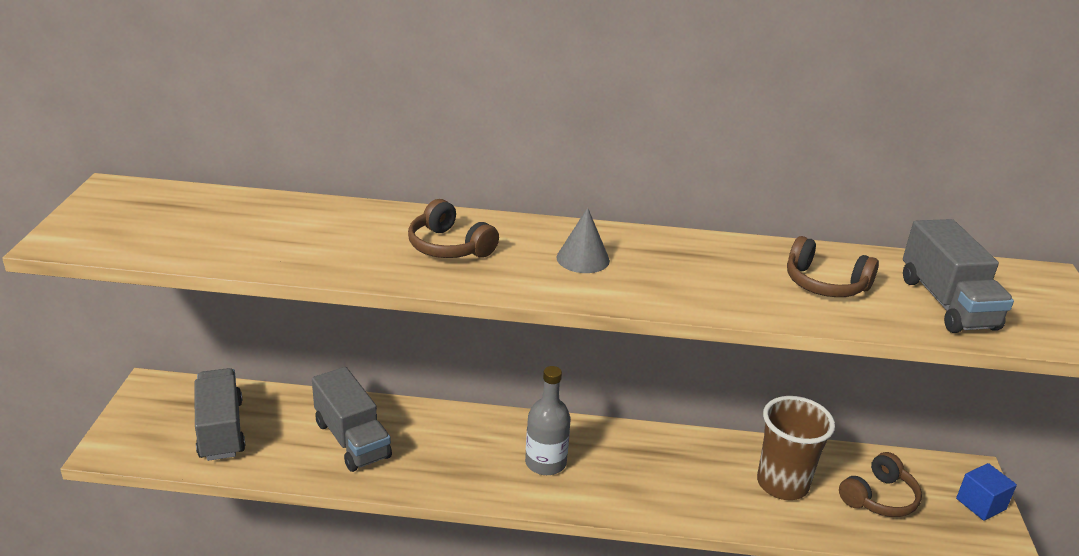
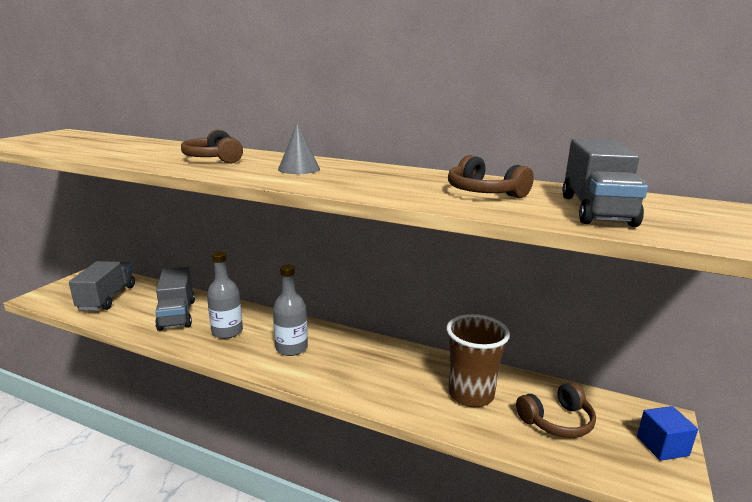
camera: 20 degrees right, 10 degrees down
(444, 454) = (227, 331): none -> grey bottle

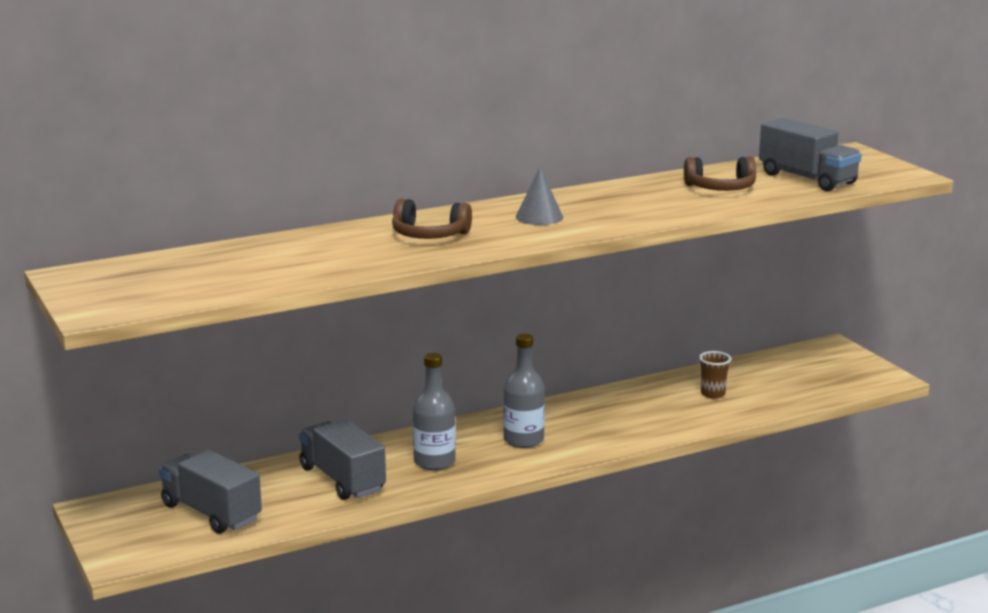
camera: 50 degrees left, 0 degrees up
(177, 314) = (342, 479): grey truck -> grey truck turned 150 degrees counterclockwise
(471, 394) = (713, 394): brown cup -> brown cup, size x0.51
(557, 421) = (786, 379): brown headphones -> none
(662, 446) = (854, 361): blue cube -> none

